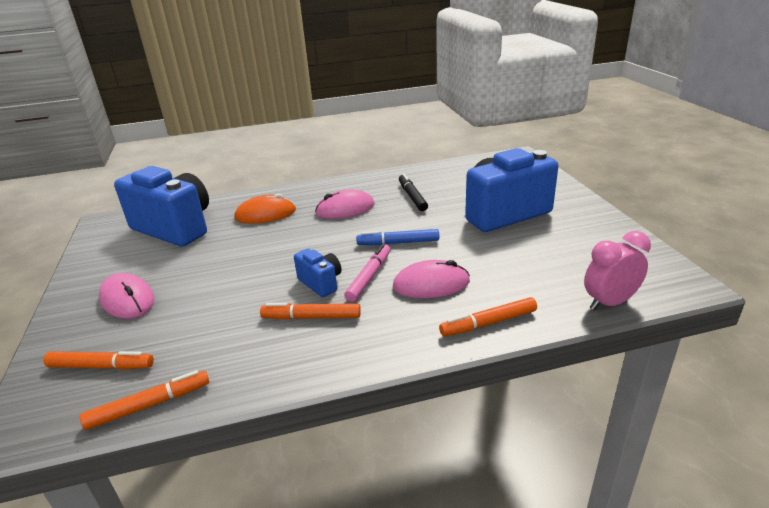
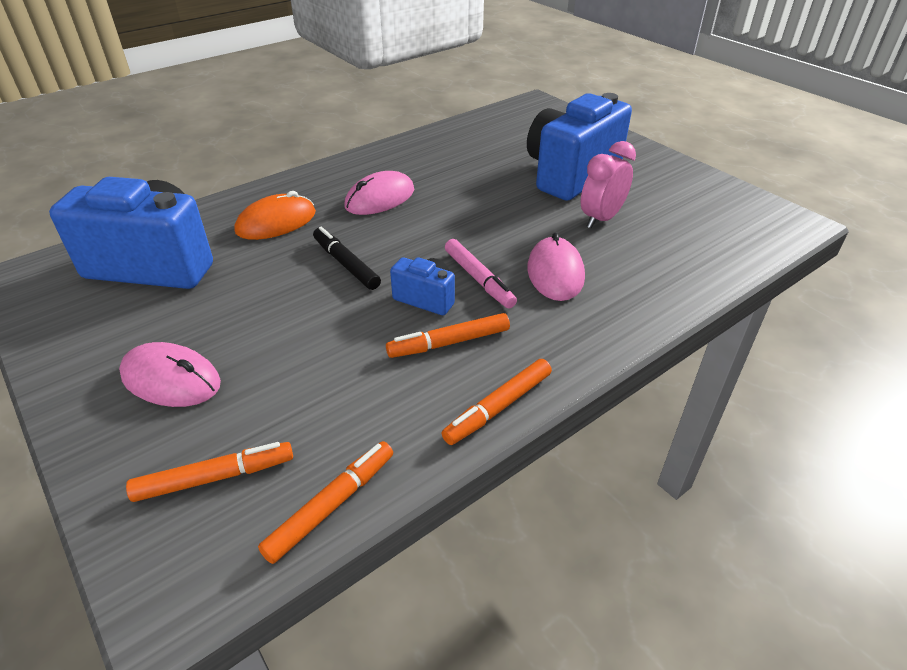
camera: 25 degrees left, 10 degrees up
(369, 277) = (479, 279): pink marker -> pink marker turned 150 degrees clockwise
(398, 243) = (480, 230): blue marker -> none
(412, 197) = (452, 170): black marker -> black marker (346, 264)
(431, 284) = (555, 273): pink mouse -> pink mouse turned 60 degrees counterclockwise
(489, 323) = (647, 303): orange marker -> orange marker (498, 407)
(609, 303) = (743, 255): pink clock -> pink clock (601, 219)

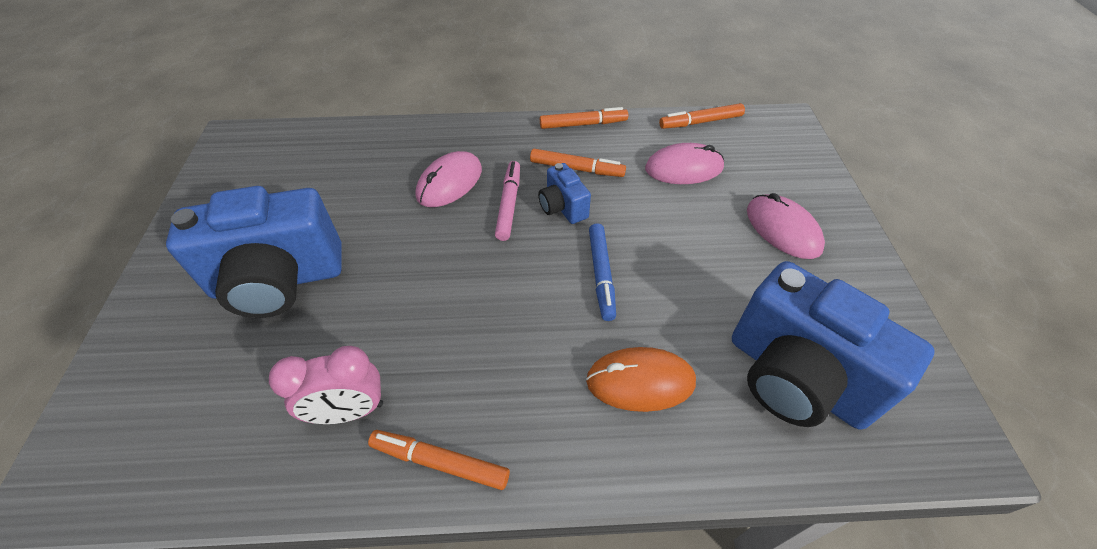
camera: 145 degrees left, 10 degrees up
(214, 477) = (760, 157): orange marker -> orange marker (440, 462)
(346, 264) = (601, 275): black marker -> blue marker
(380, 198) = (500, 359): pink mouse -> pink mouse (684, 168)
(601, 219) = (344, 211): pink clock -> pink clock (349, 411)

